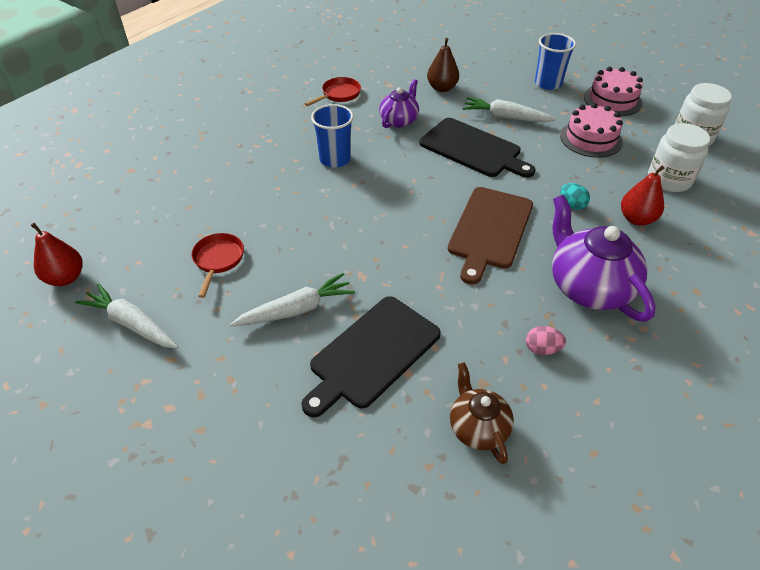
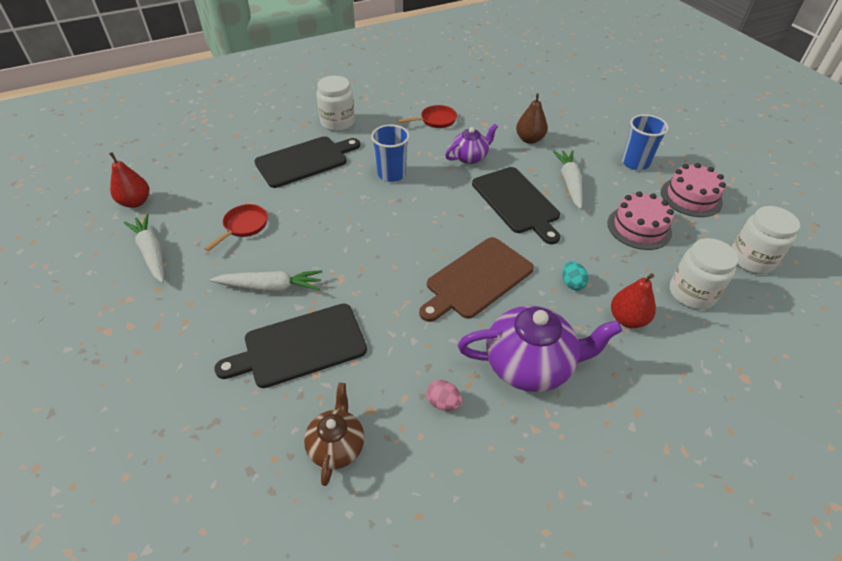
camera: 25 degrees right, 0 degrees up
(233, 173) = (305, 161): none -> black cutting board
(238, 124) = (337, 122): none -> white jar
(506, 117) = (569, 183): white carrot -> white carrot turned 45 degrees clockwise
(589, 287) = (530, 365): purple teapot -> purple teapot turned 90 degrees clockwise

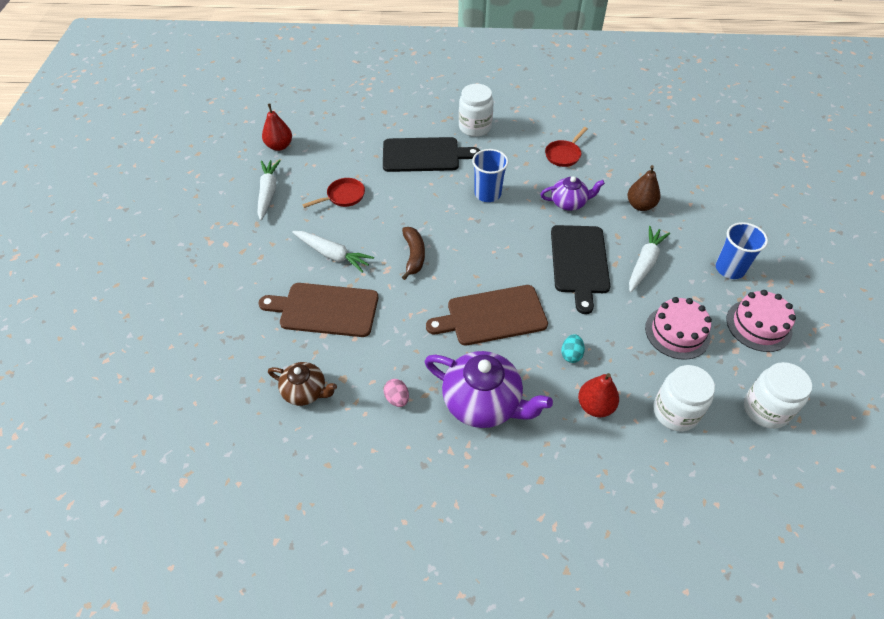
camera: 30 degrees right, 5 degrees up
(300, 346) = (325, 309): black cutting board -> brown cutting board
(336, 446) = (305, 391): brown teapot -> brown teapot turned 75 degrees clockwise
(359, 254) = (414, 255): none -> brown banana
(435, 120) = (564, 154): red pan -> red pan turned 120 degrees clockwise

